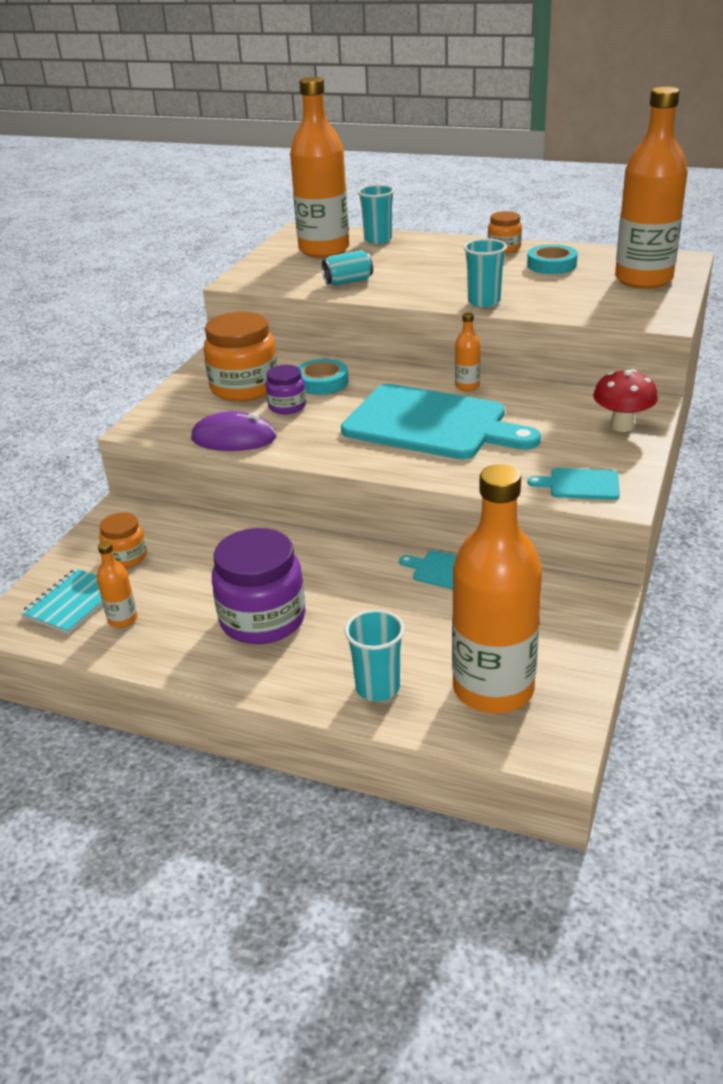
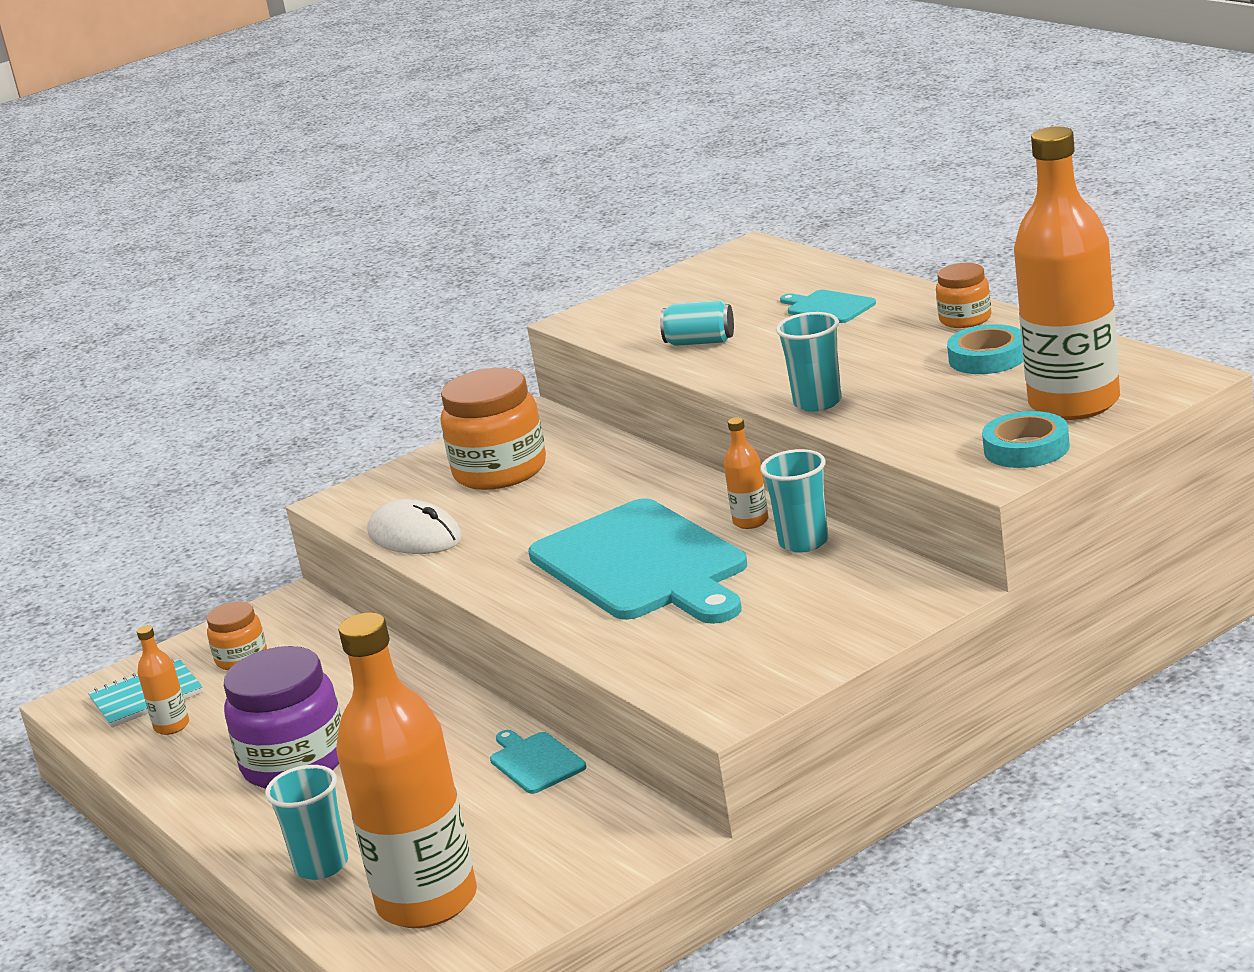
camera: 35 degrees right, 10 degrees down
(234, 438) = (415, 536): purple mouse -> white mouse
(287, 406) = (516, 506): purple jar -> none
(322, 382) = (592, 481): turquoise tape -> turquoise tape (1026, 448)
(324, 250) = (736, 285): orange bottle -> none
(378, 239) = (824, 278): turquoise cup -> turquoise cup (803, 542)
(580, 484) = (706, 682): turquoise cutting board -> turquoise cutting board (828, 307)
(622, 426) = (861, 618): red mushroom -> none

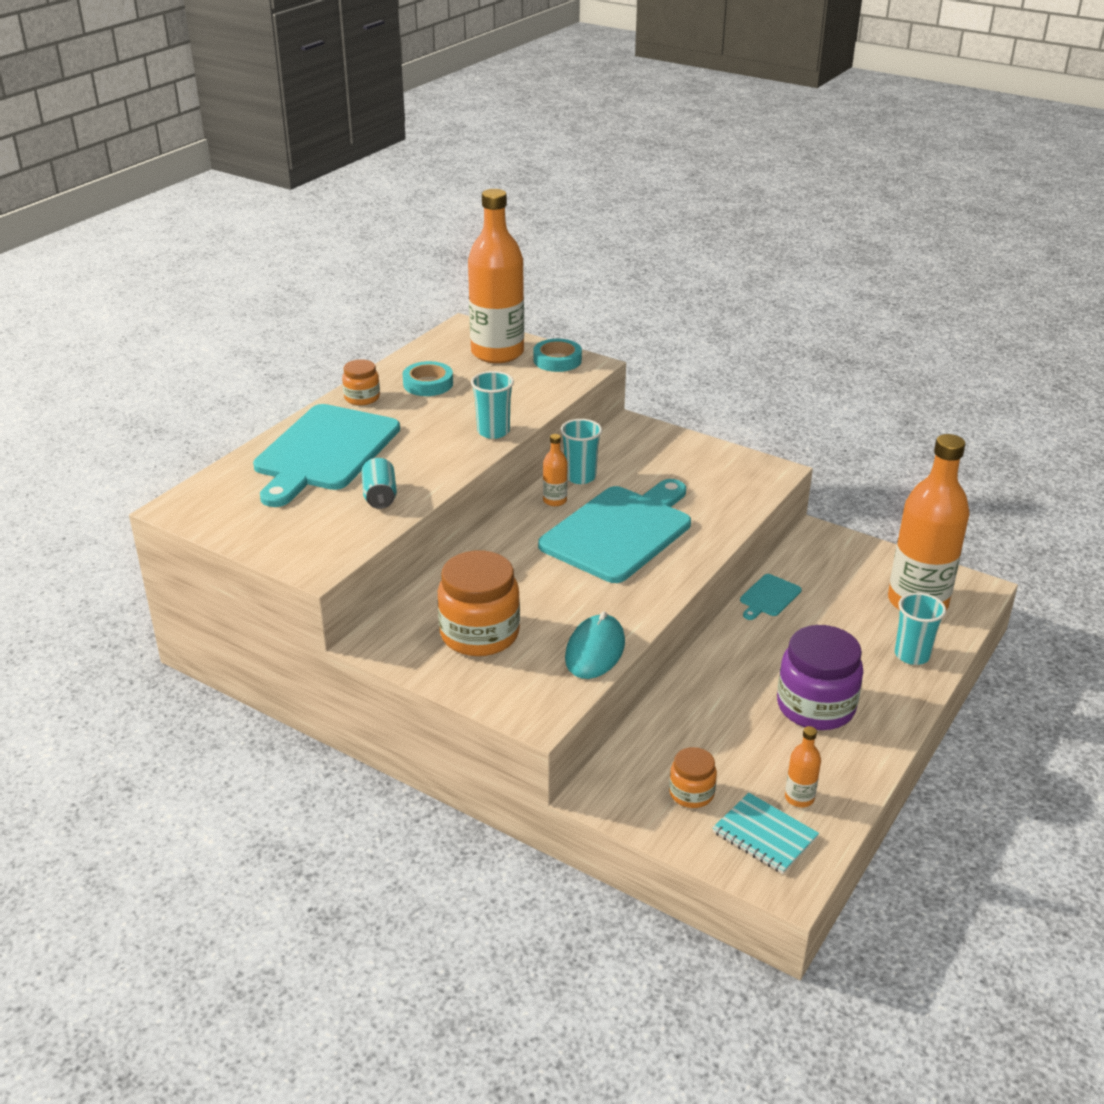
camera: 115 degrees left, 10 degrees up
(415, 536) = (595, 650): white mouse -> turquoise mouse
(828, 307) = (324, 452): turquoise cutting board -> turquoise cutting board, size x2.39

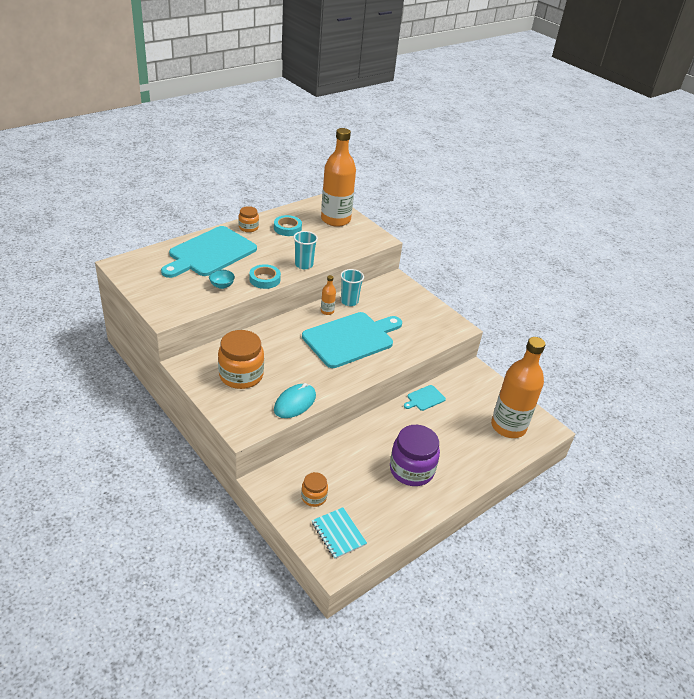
camera: 15 degrees right, 5 degrees up
(380, 496) = (222, 285): turquoise can -> turquoise bowl
(557, 360) = (365, 232): turquoise tape -> turquoise tape (264, 279)
(799, 798) = (370, 519): orange bottle -> none
(912, 655) = (485, 457): turquoise cup -> none

